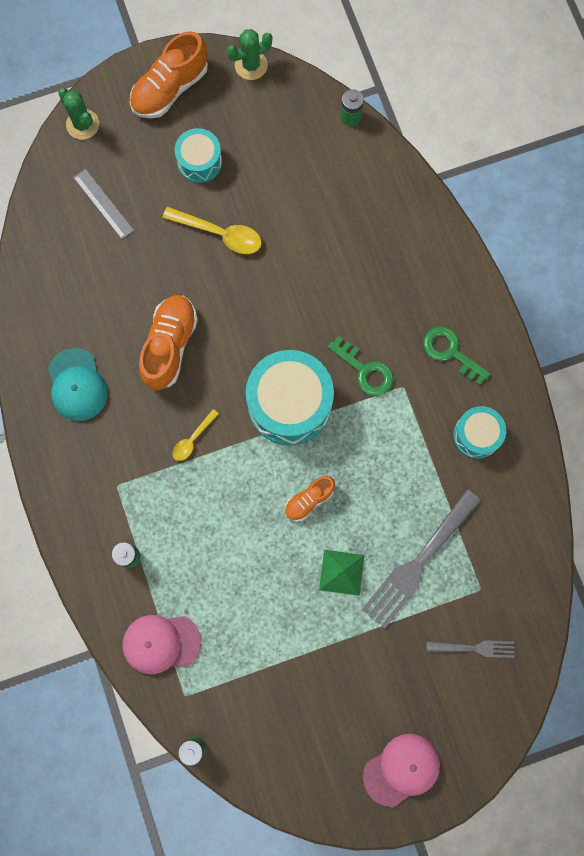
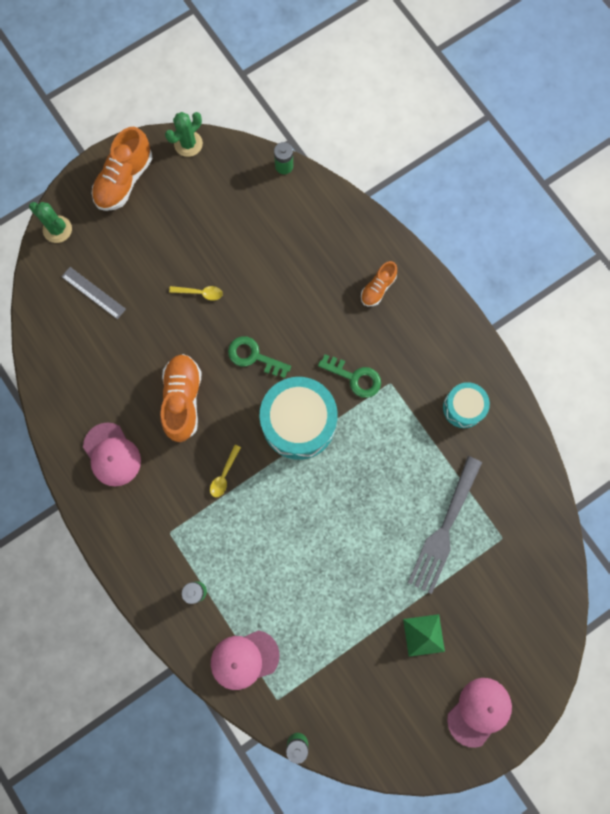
camera: 15 degrees left, 0 degrees up
(77, 385) = (112, 454): turquoise cap -> pink cap
(199, 161) = (166, 236): turquoise drum -> none
(220, 234) = (200, 293): yellow spoon -> yellow spoon, size x0.59
(309, 500) = (337, 501): orange shoe -> orange shoe (378, 288)
(341, 572) = (382, 555): green pyramid -> green pyramid (424, 635)
(450, 352) = (422, 343): green key -> green key (253, 356)
(474, 648) = (511, 589): grey fork -> none

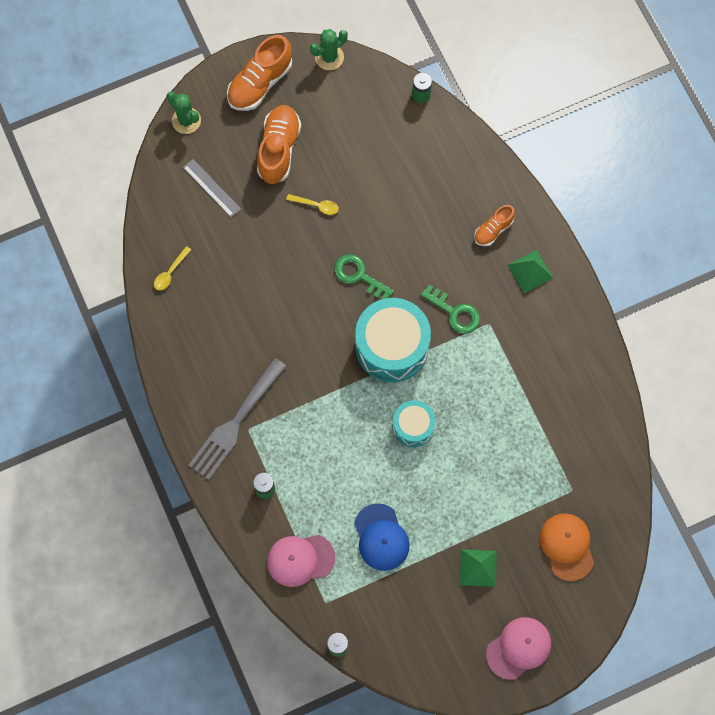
camera: 10 degrees right, 5 degrees down
(112, 454) = (204, 346): pink cap -> none
(183, 400) = (282, 305): orange shoe -> orange shoe (279, 149)
(224, 475) = (310, 384): yellow spoon -> yellow spoon (170, 272)
(321, 621) = (381, 537): none -> blue cap
(421, 323) = (530, 271): none -> green pyramid
(444, 529) = (516, 472): grey fork -> grey fork (235, 422)
(463, 408) = (557, 359): turquoise drum -> turquoise drum (413, 426)
(507, 597) = (567, 546): none -> orange cap

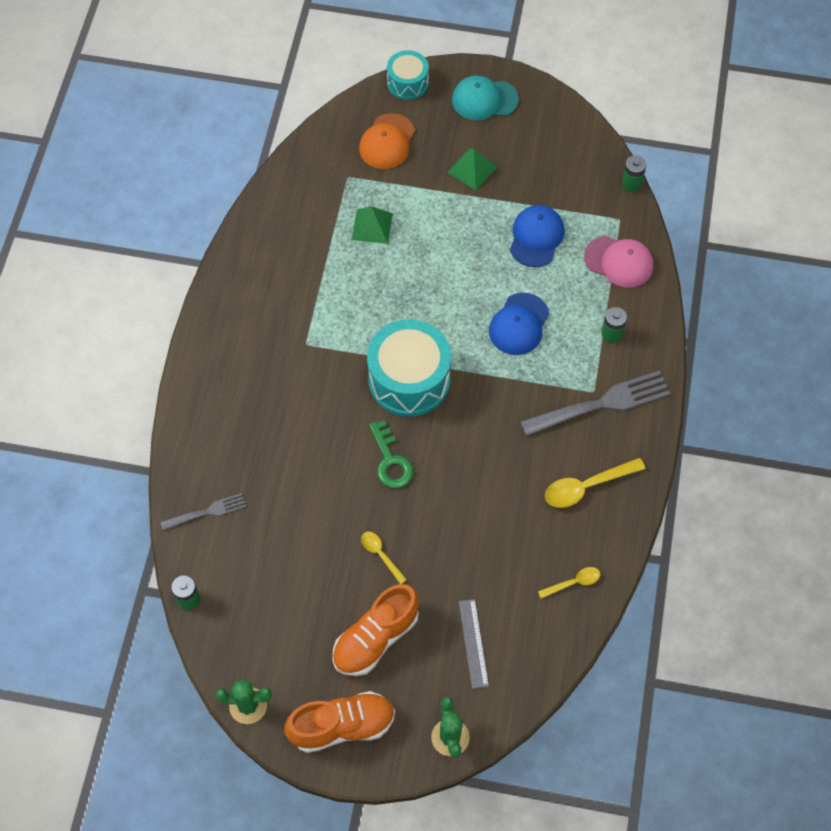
camera: 145 degrees left, 10 degrees down
(205, 349) = (586, 486): none -> yellow spoon
(342, 448) = (519, 324): none -> blue cap
(413, 426) = (442, 303): turquoise drum -> turquoise drum (407, 83)
(455, 313) = (328, 372): green key -> none
(456, 157) = (207, 512): none -> grey fork
(493, 230) = (232, 421): orange shoe -> none
(518, 648) = (484, 100): pink cap -> turquoise cap
(530, 271) = (231, 364): green pyramid -> green pyramid (372, 226)

